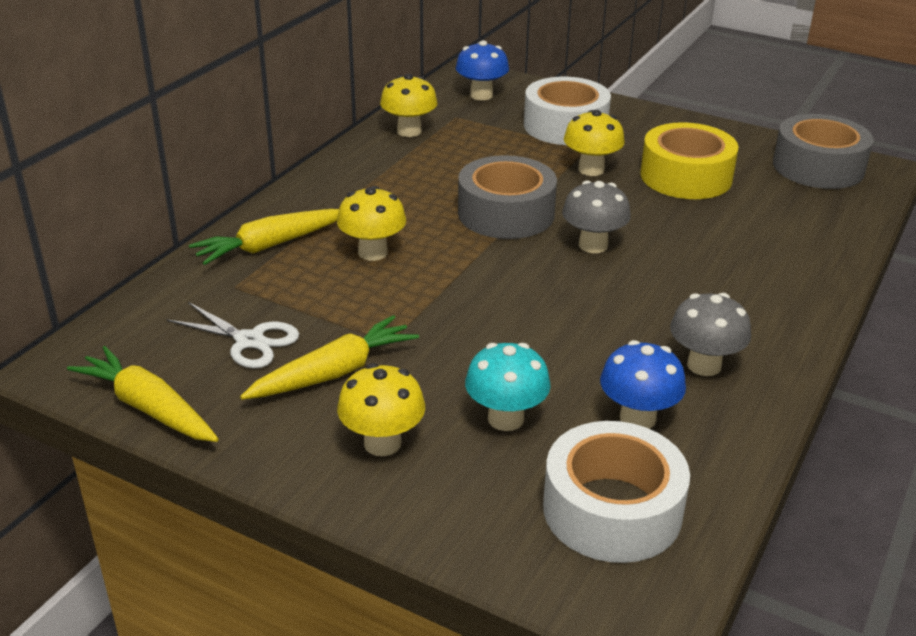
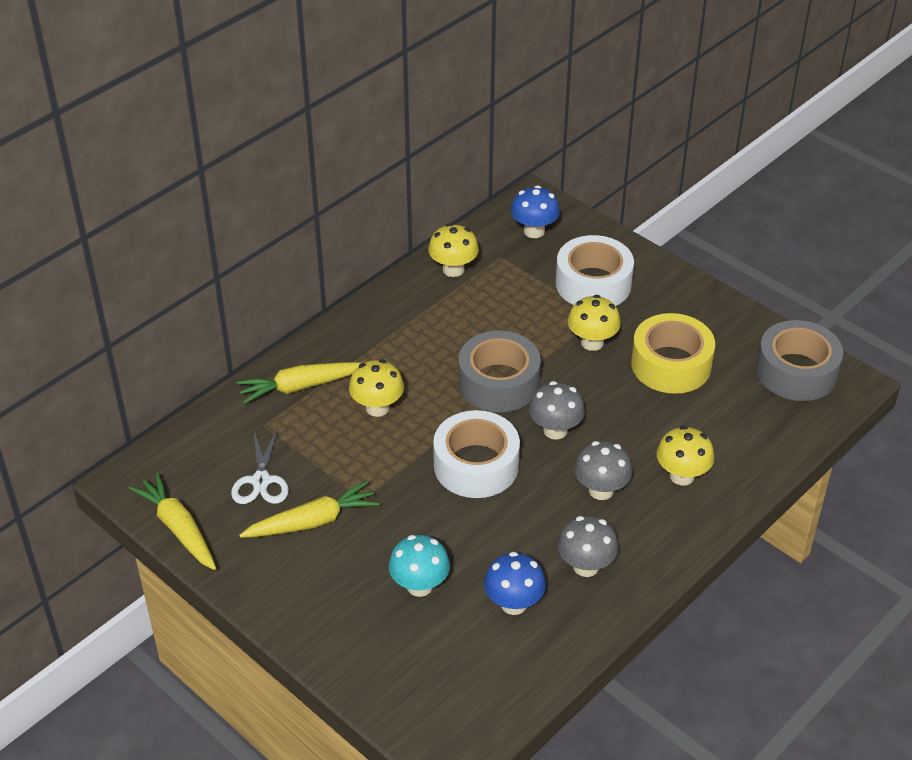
camera: 15 degrees right, 10 degrees up
(249, 341) = (261, 481): white scissors -> white scissors turned 45 degrees clockwise
(382, 443) = (327, 589): yellow mushroom -> yellow mushroom (682, 476)
(612, 510) = (462, 674): white tape -> white tape (476, 465)
(677, 291) = (601, 490): none -> grey mushroom

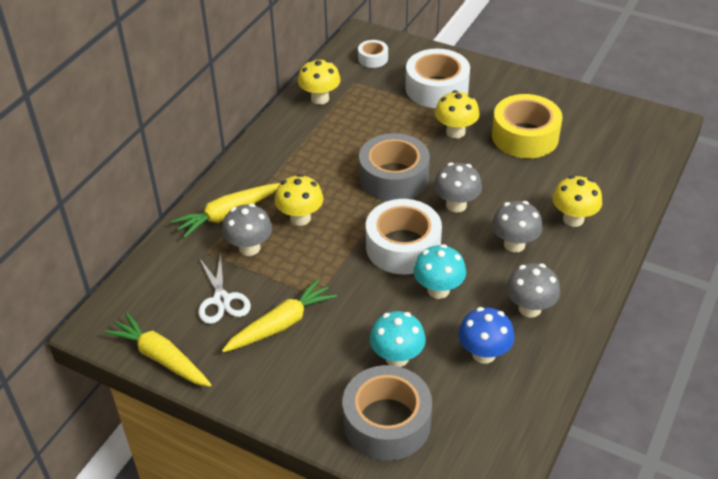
camera: 15 degrees left, 0 degrees up
(310, 430) = (249, 248): none -> grey mushroom
(494, 523) = (438, 290): none -> turquoise mushroom
(534, 231) = (373, 58): blue mushroom -> white tape
(796, 372) = (623, 122): grey tape -> grey tape (387, 422)

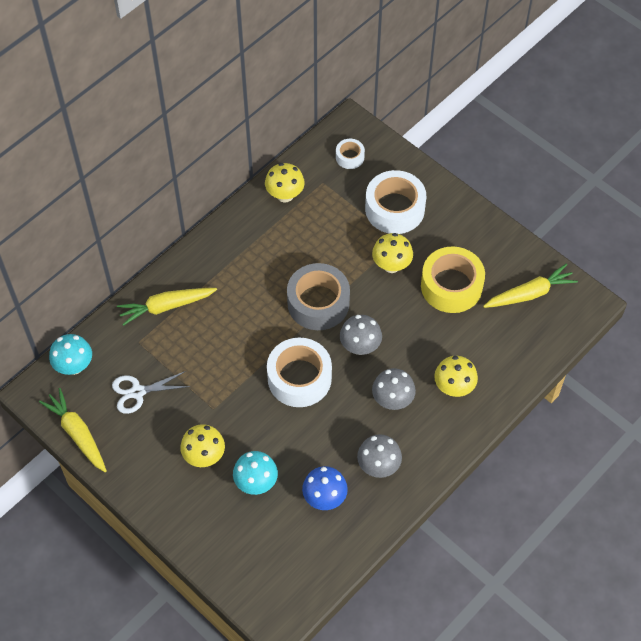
camera: 15 degrees right, 15 degrees up
(221, 300) = (138, 392): white scissors -> white scissors turned 75 degrees clockwise
(249, 248) = (174, 346): grey mushroom -> none
(281, 324) = (177, 428): yellow carrot -> yellow carrot (530, 293)
(300, 218) = (225, 326): yellow mushroom -> yellow mushroom (204, 456)
(387, 422) = (228, 537): grey tape -> none
(438, 290) = (312, 429): turquoise mushroom -> turquoise mushroom (74, 366)

